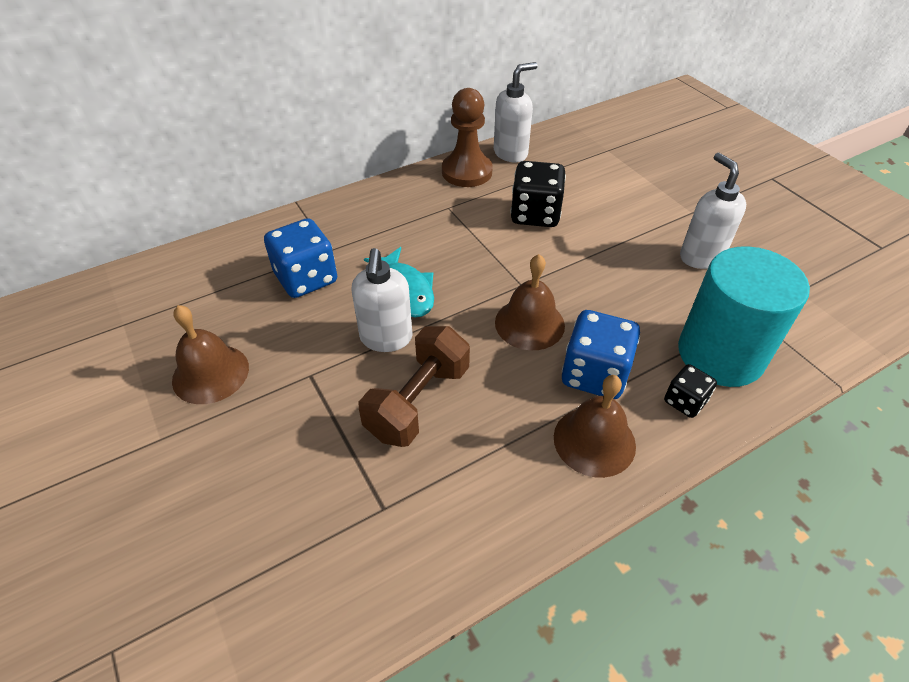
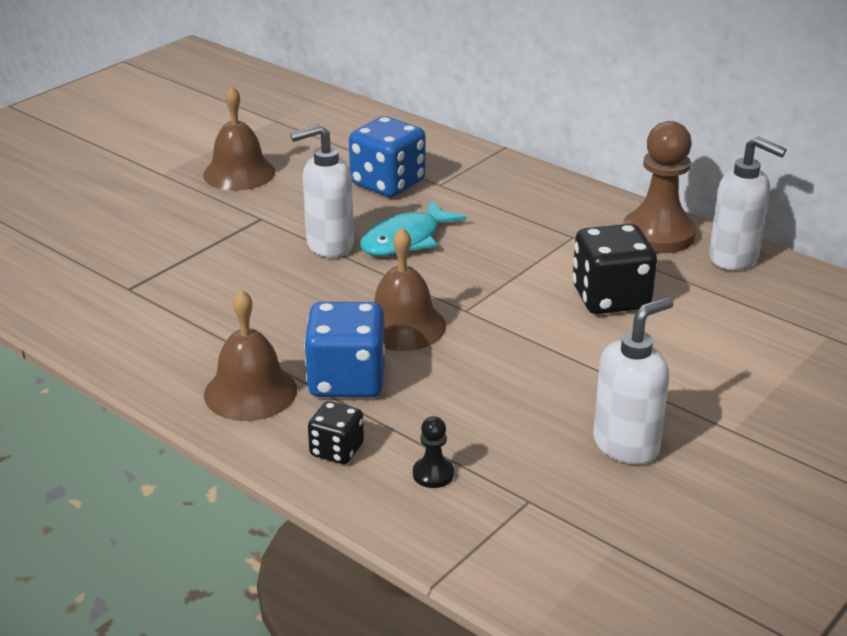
camera: 70 degrees right, 15 degrees down
(418, 402) = (255, 280): brown dumbbell -> none
(720, 354) = (433, 474): turquoise cylinder -> black pawn

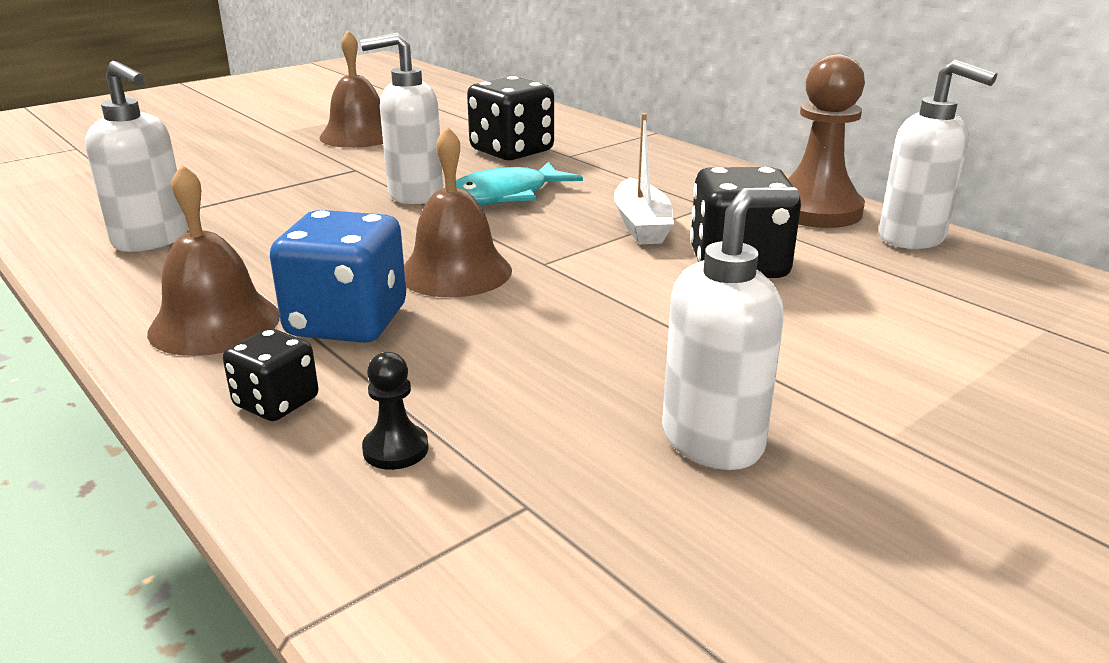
camera: 10 degrees right, 5 degrees down
(142, 317) = (152, 240): none -> white soap dispenser
(387, 183) = (511, 151): blue dice -> black dice
(527, 263) = (641, 225): none -> white boat

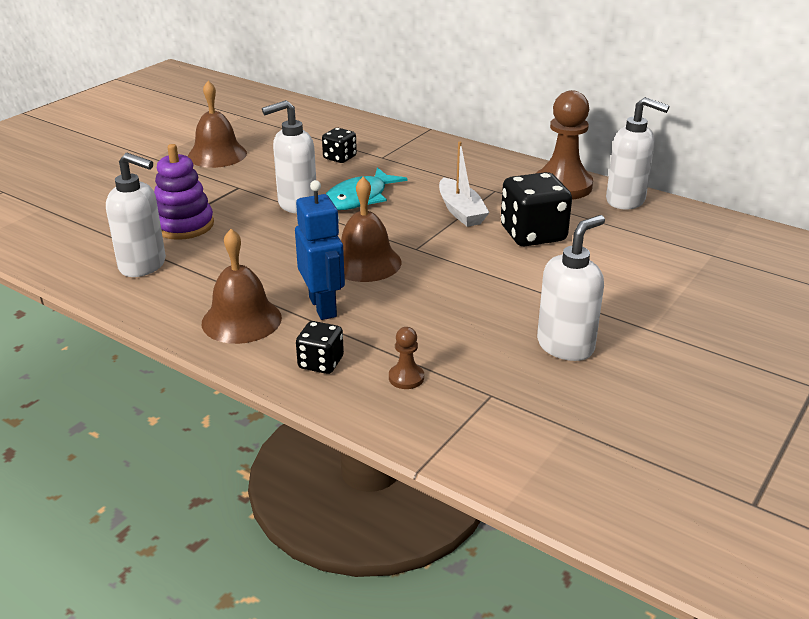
camera: 15 degrees left, 5 degrees up
(248, 202) = (184, 225): none -> purple stacking toy
(347, 322) = (323, 307): blue dice -> blue robot
(395, 449) = (406, 378): black pawn -> brown pawn
(511, 151) = (339, 158): black dice -> black dice, size x0.56

